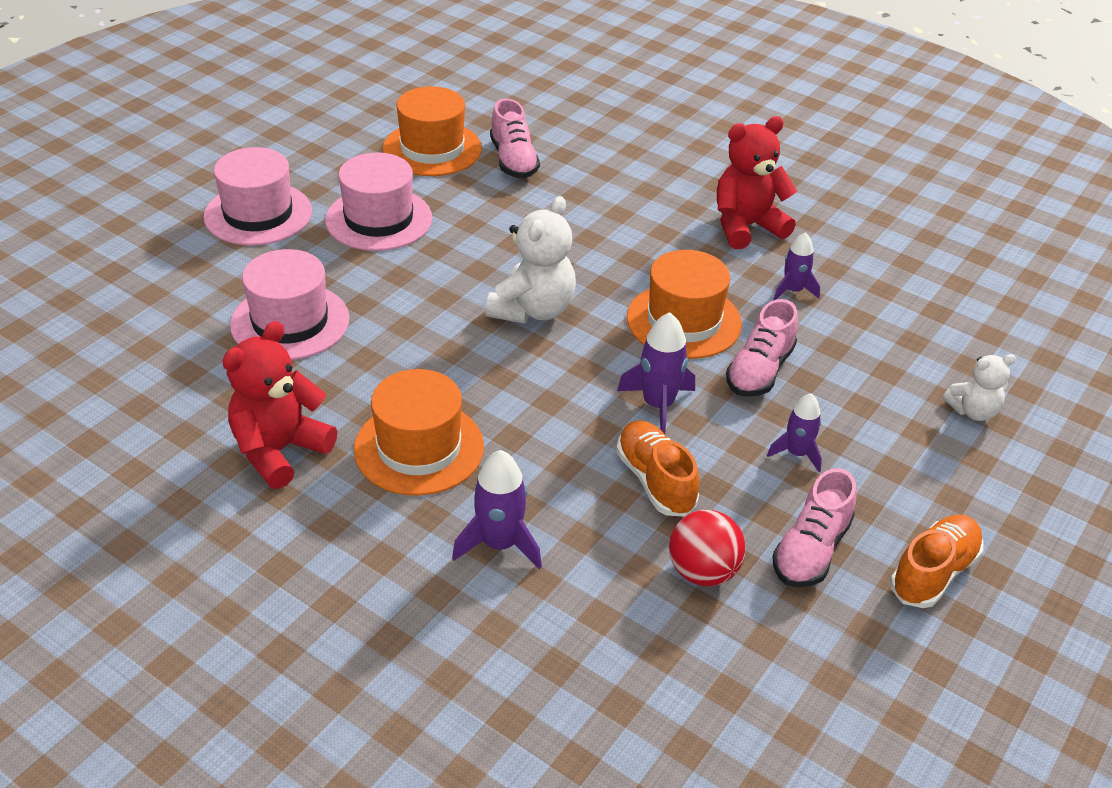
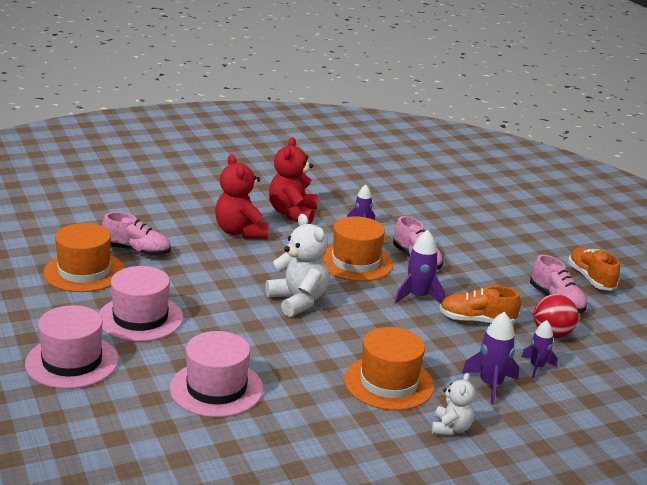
camera: 60 degrees left, 15 degrees down
(279, 451) = (347, 434): red teddy bear -> red teddy bear (240, 232)
(797, 453) = (487, 276): purple rocket -> purple rocket (537, 367)
(973, 411) = (493, 224): white teddy bear -> white teddy bear (450, 428)

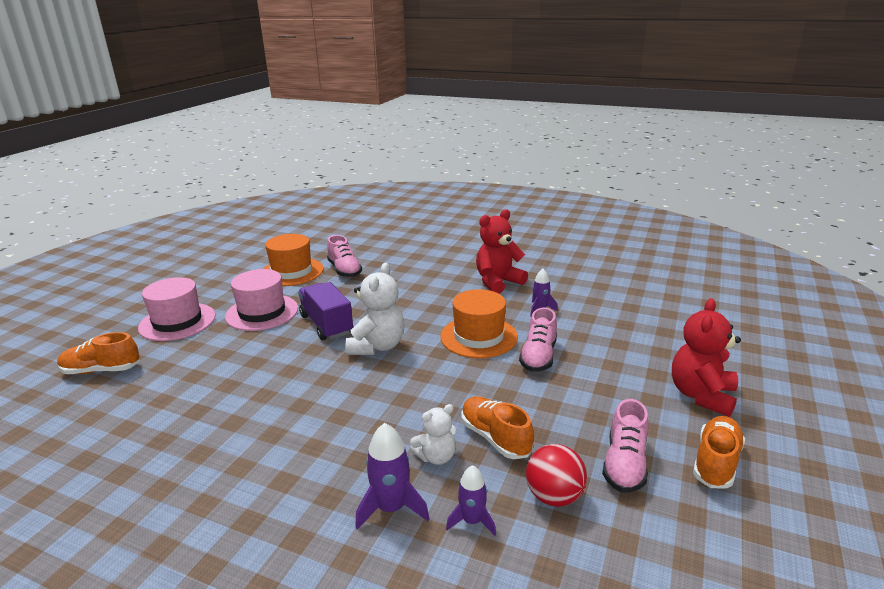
camera: 50 degrees right, 0 degrees up
(98, 429) = (101, 370): none -> orange shoe
(216, 388) = (204, 381): pink hat -> none
(223, 303) = (326, 325): none -> purple truck
(240, 232) = (433, 282): red teddy bear -> red teddy bear (701, 395)
(389, 383) = (313, 448): orange hat -> none
(418, 297) = (479, 388): purple rocket -> none
(450, 428) = (278, 525): white teddy bear -> white teddy bear (436, 457)

